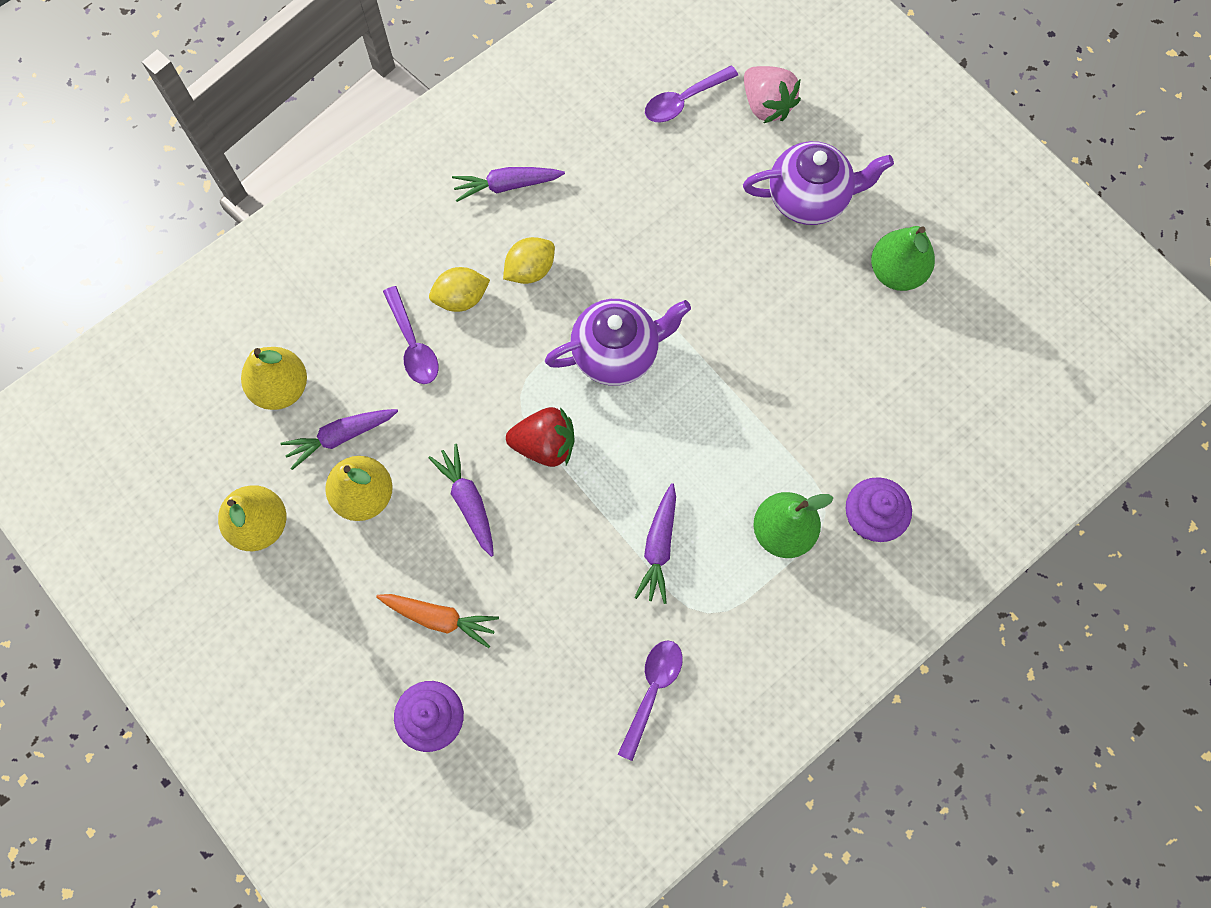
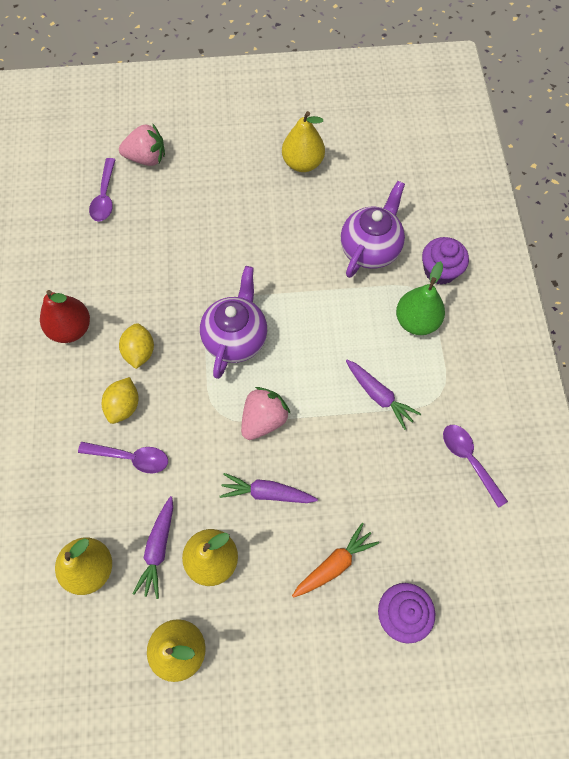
camera: 55 degrees left, 5 degrees down
(507, 185) = (71, 329): purple carrot -> red pear
(545, 445) = (263, 420): red strawberry -> pink strawberry
(809, 198) = (223, 175): purple teapot -> purple teapot (370, 249)
(896, 272) = (302, 163): green pear -> yellow pear

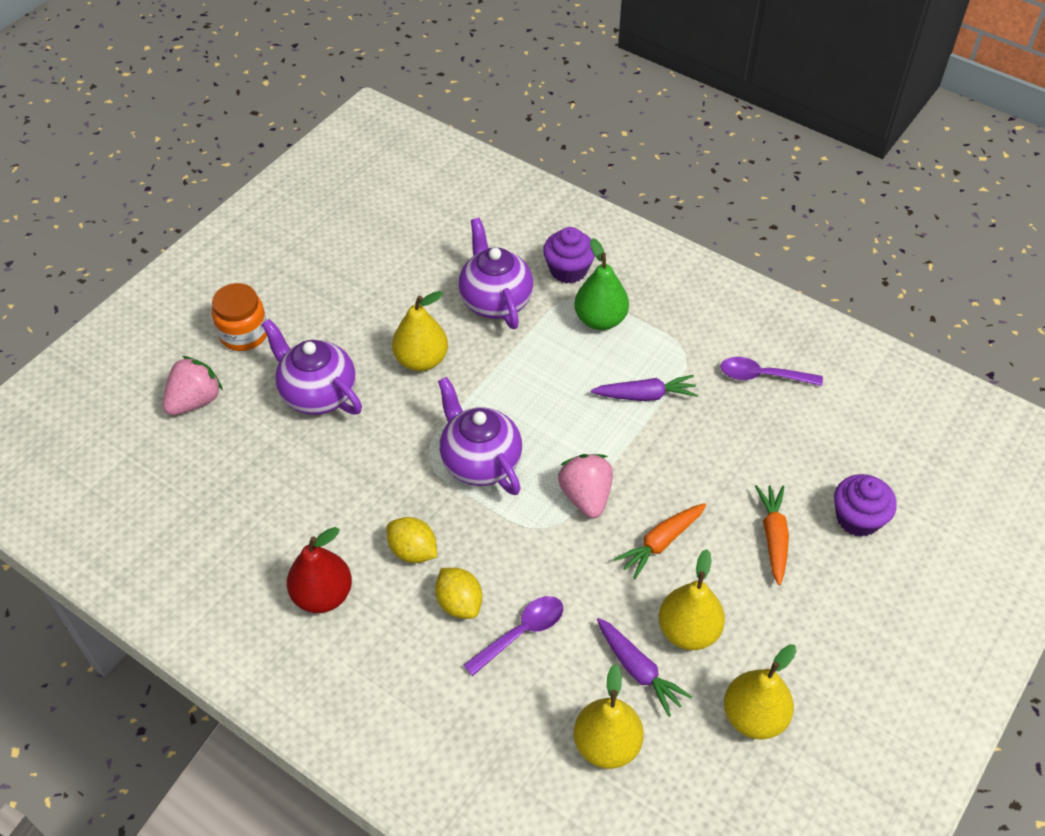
camera: 50 degrees left, 15 degrees down
(105, 197) = (198, 465): purple spoon -> none
(206, 213) = (317, 394): none -> purple teapot
(215, 141) = (244, 334): none -> orange jar
(267, 493) = (661, 543): purple carrot -> orange carrot
(302, 163) = (349, 286): yellow pear -> yellow pear (421, 360)

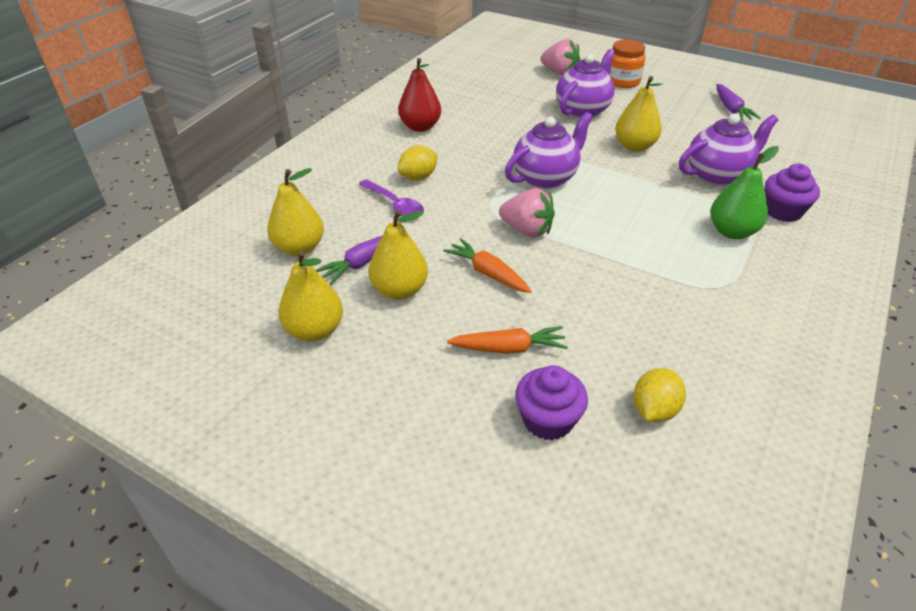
camera: 85 degrees right, 10 degrees down
(413, 551) = (459, 156): yellow lemon -> yellow lemon (654, 410)
(586, 496) = (527, 230): pink strawberry -> pink strawberry turned 45 degrees clockwise
(645, 395) = (652, 261): purple carrot -> purple carrot (731, 109)
(762, 376) = (719, 345): purple spoon -> none

